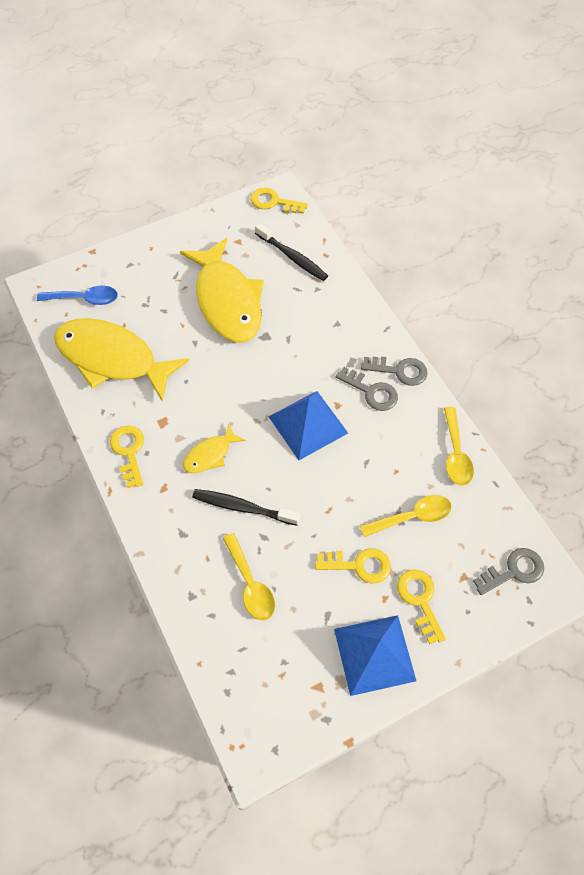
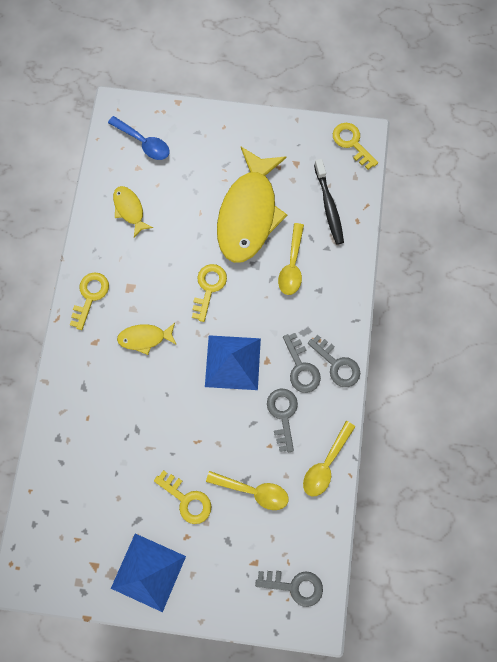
camera: 35 degrees right, 15 degrees up
(112, 359) = (130, 210): yellow fish -> yellow fish, size x0.46
(243, 507) = (138, 396): black toothbrush -> none
(250, 584) = (102, 458): yellow spoon -> yellow spoon (292, 265)
(386, 438) = (283, 414): none -> grey key
(420, 600) = (210, 557): yellow key -> yellow key (209, 288)

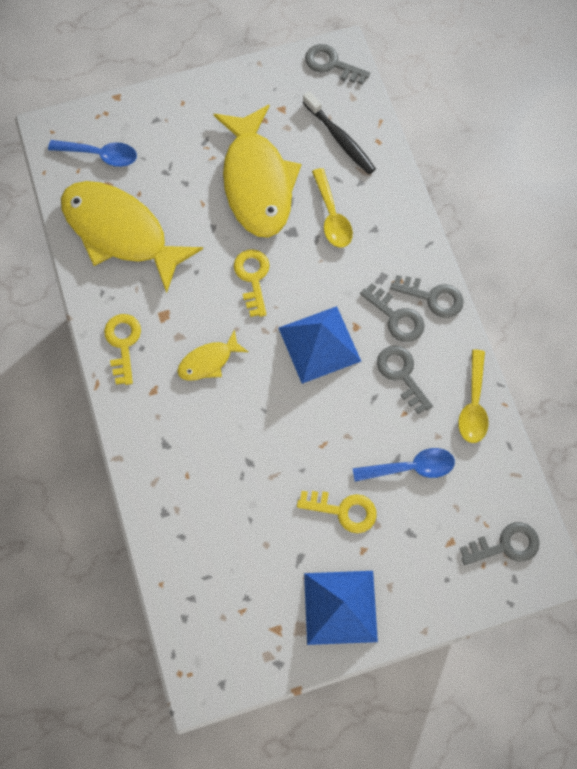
camera: 25 degrees left, 5 degrees down
(130, 210) = (121, 232): yellow fish -> yellow fish, size x2.19
(253, 490) = (410, 467): yellow spoon -> blue spoon
(352, 143) = (331, 64): yellow key -> grey key

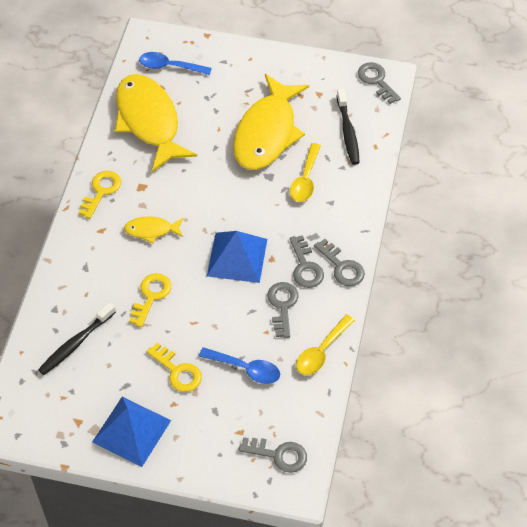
camera: 30 degrees right, 15 degrees down
(100, 155) = (169, 66): blue spoon -> blue spoon turned 150 degrees clockwise
(214, 540) = (75, 343): none -> black toothbrush
(253, 278) = (220, 192): yellow key -> yellow key (151, 296)

